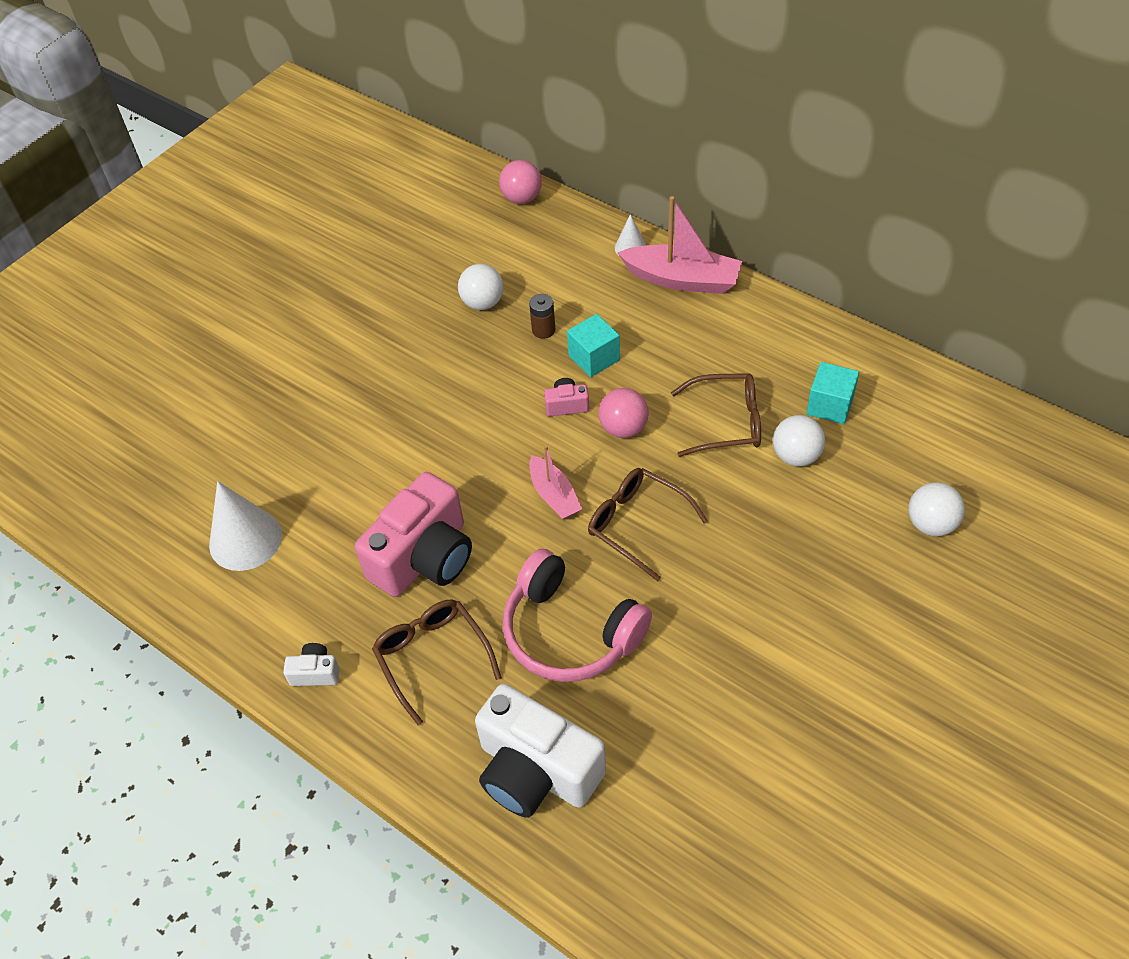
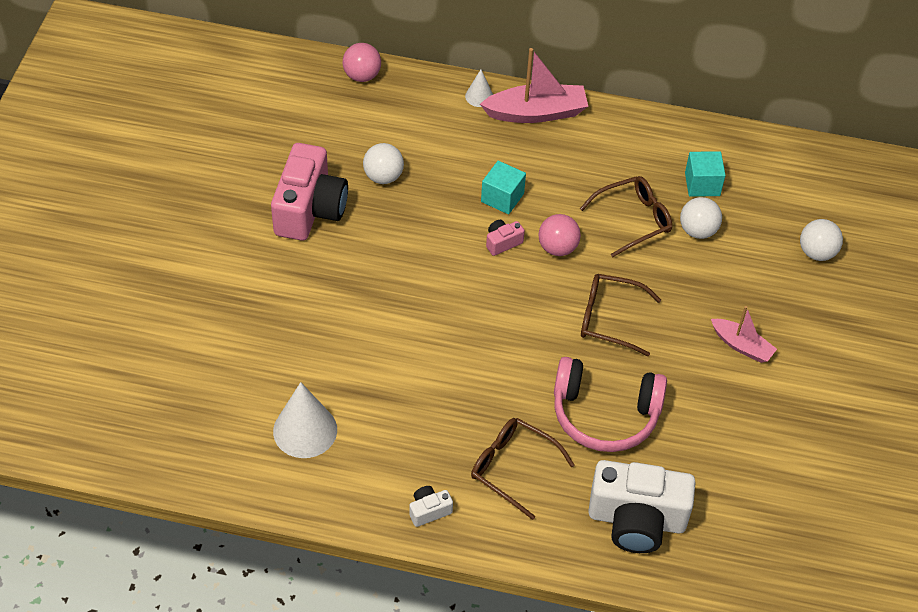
camera: 30 degrees left, 0 degrees up
(424, 557) = (460, 396): pink camera -> pink camera (310, 209)
(543, 330) = (448, 186): brown battery -> none
(554, 495) = (534, 317): pink boat -> pink boat (742, 346)

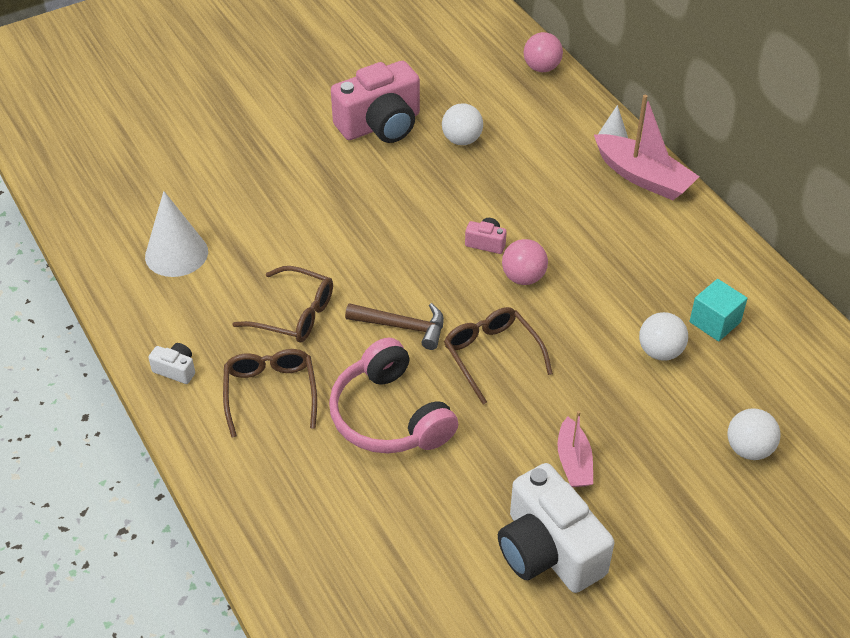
camera: 50 degrees right, 5 degrees down
(502, 198) = (530, 214): turquoise cube -> none
(531, 347) = (403, 327): none -> brown hammer
(632, 220) = (614, 303): brown glasses -> brown glasses (293, 314)
(636, 520) = (304, 507): white camera -> white camera (548, 550)

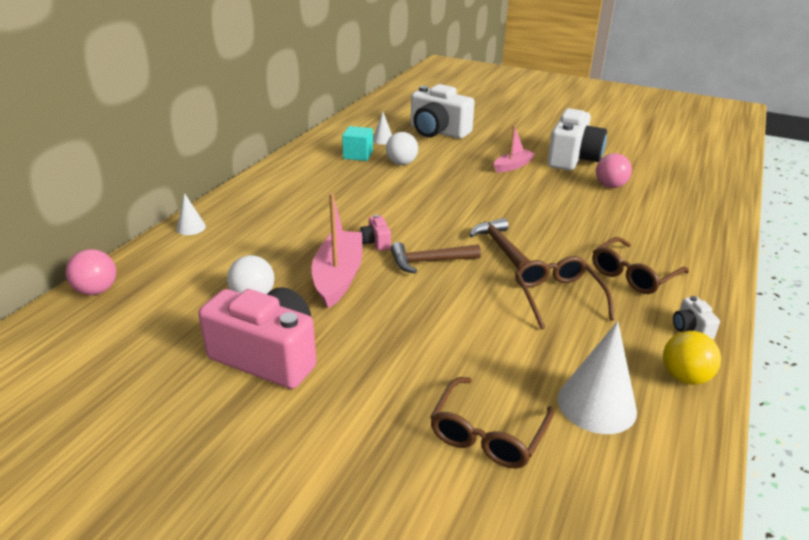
camera: 125 degrees left, 15 degrees down
(144, 320) = (684, 377): none -> yellow ball
(389, 416) = (574, 225): pink headphones -> none
(422, 262) = (429, 261): none -> brown hammer
(492, 356) = (477, 208): brown glasses -> brown glasses (488, 433)
(523, 277) = (394, 218): pink ball -> pink ball (610, 186)
(643, 177) = (235, 204): pink boat -> pink boat (338, 276)
(749, 449) = (438, 132): white ball -> white camera
(753, 370) = (383, 140): none -> white cone

